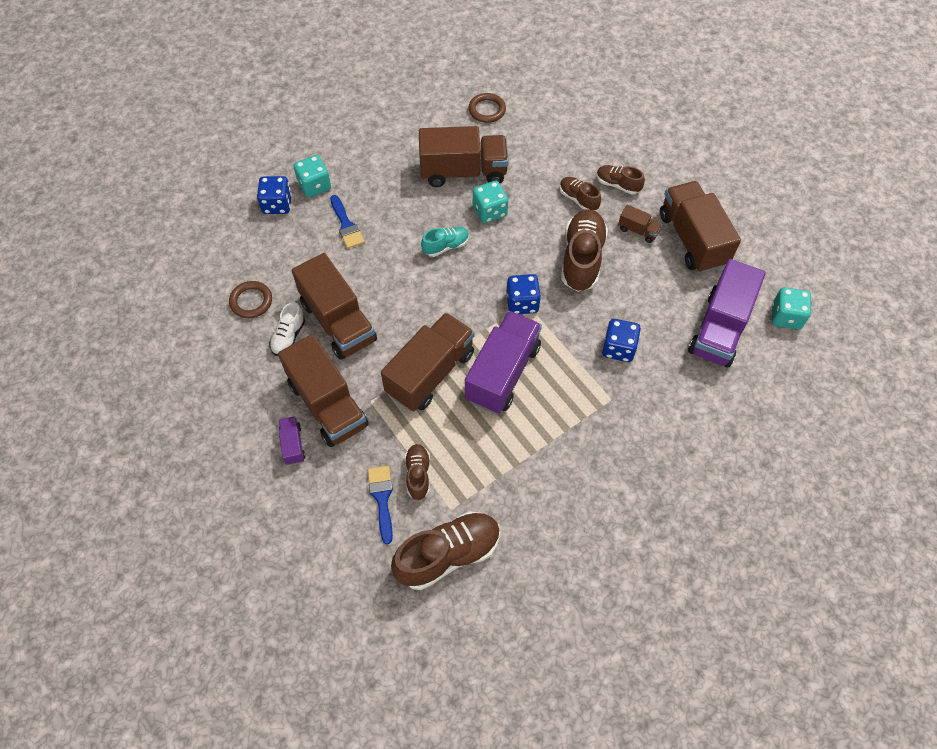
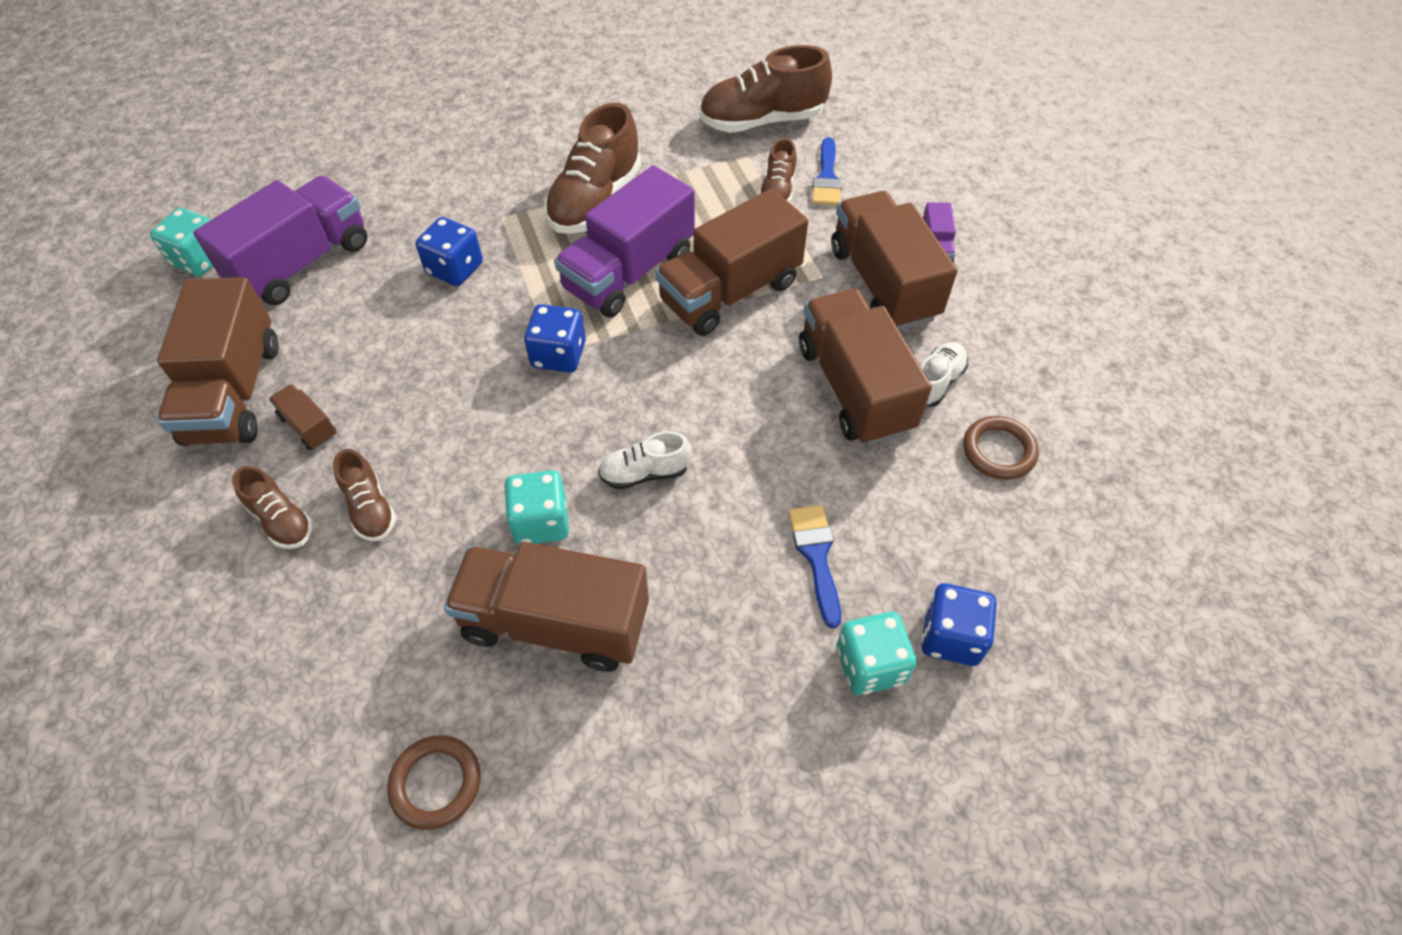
camera: 165 degrees left, 5 degrees down
(446, 246) = (645, 473): turquoise shoe -> white shoe
(581, 259) = (429, 401): brown shoe -> brown shoe (595, 201)

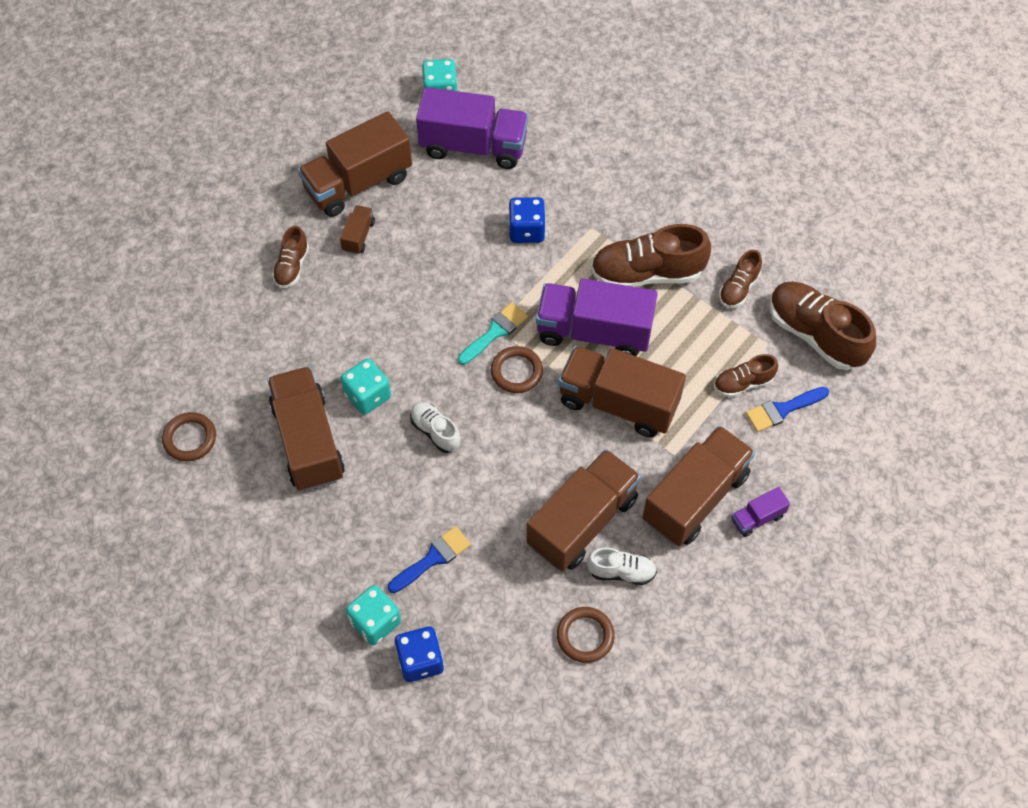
camera: 60 degrees right, 5 degrees up
(370, 508) = (325, 304): brown shoe -> brown shoe (738, 288)
(558, 355) = (495, 332): blue dice -> turquoise brush
(625, 359) = (516, 371): none -> brown ring

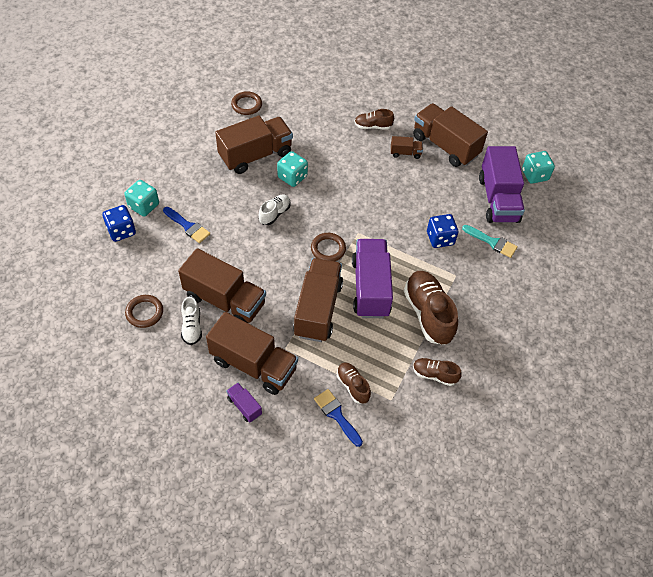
camera: 75 degrees right, 5 degrees down
(495, 332) = (355, 233): turquoise brush -> turquoise brush (492, 242)
(815, 334) = (408, 433): brown shoe -> none

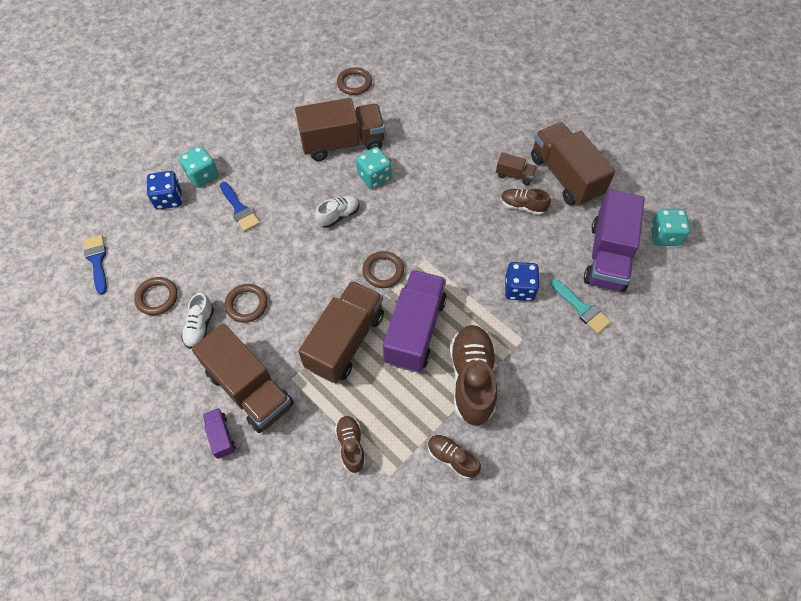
camera: 20 degrees right, 5 degrees up
(225, 300) = (246, 304): brown truck -> brown ring
(336, 415) = (319, 476): blue brush -> blue brush (97, 261)
(373, 126) = (487, 136): brown shoe -> brown shoe (522, 206)

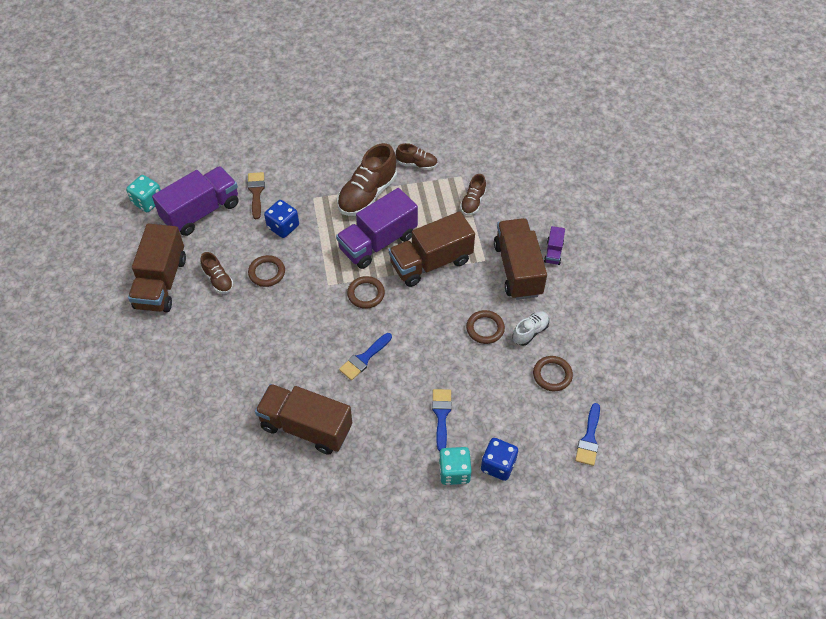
camera: 145 degrees left, 5 degrees down
(338, 215) = (364, 358): white shoe -> blue brush
(354, 83) = (239, 491): brown ring -> brown ring (267, 272)
(374, 176) = (307, 376): turquoise dice -> none
(452, 458) = (417, 164): brown shoe -> brown shoe turned 60 degrees counterclockwise
(514, 175) = (197, 307): brown truck -> none
(581, 308) = (256, 192): turquoise brush -> brown brush

